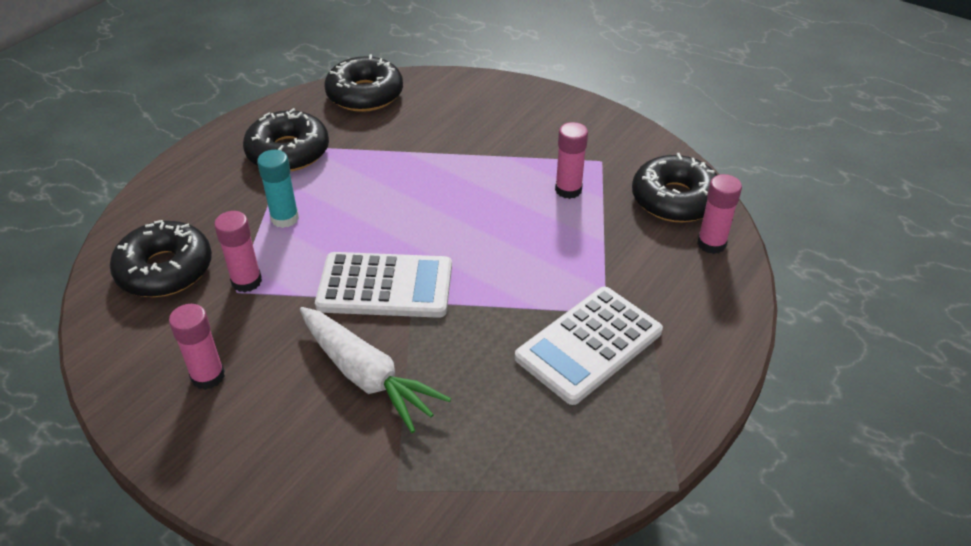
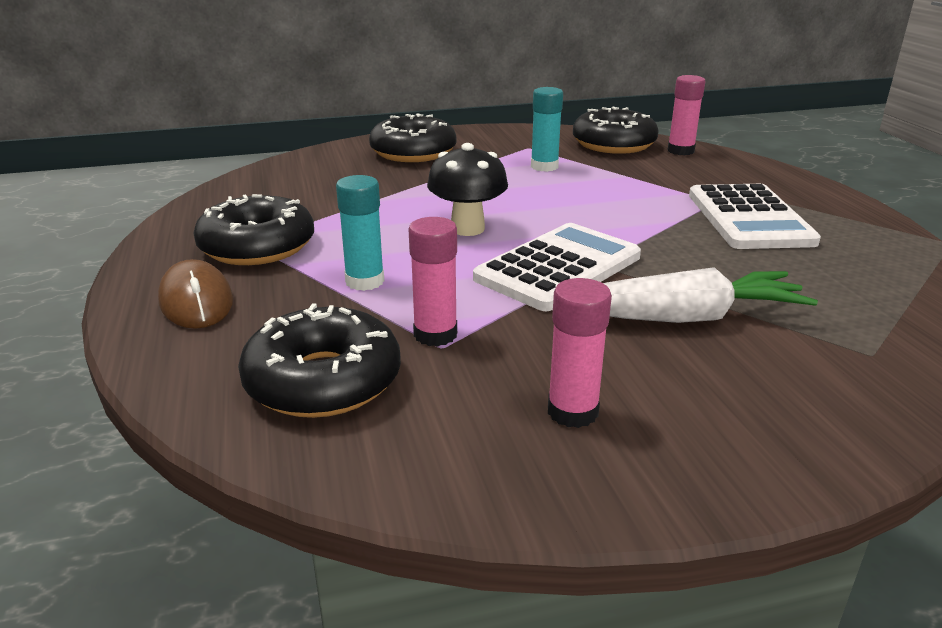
camera: 50 degrees left, 15 degrees down
(205, 176) = (196, 301): none -> brown mouse
(365, 94) = (250, 189): black donut -> black donut (413, 152)
(404, 216) = (467, 229): none -> black mushroom
(568, 190) = (544, 166): pink glue stick -> turquoise glue stick

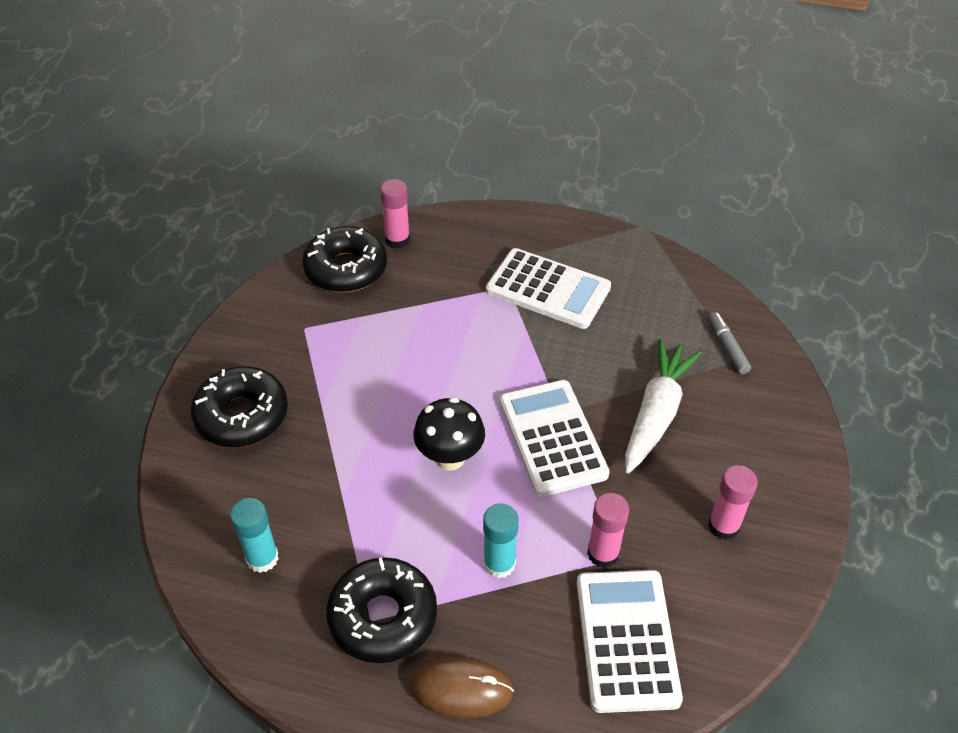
camera: 60 degrees left, 20 degrees up
(323, 381) = (626, 640): black donut -> white calculator
(544, 166) = (359, 342): turquoise glue stick -> turquoise glue stick (262, 558)
(876, 340) = (727, 347): none -> grey marker

